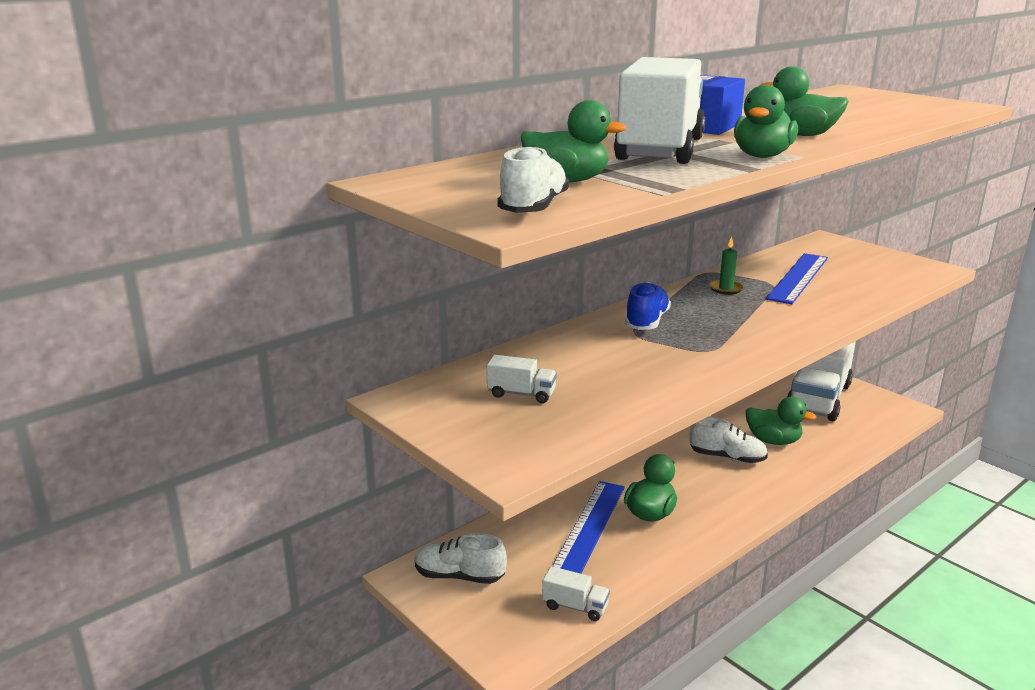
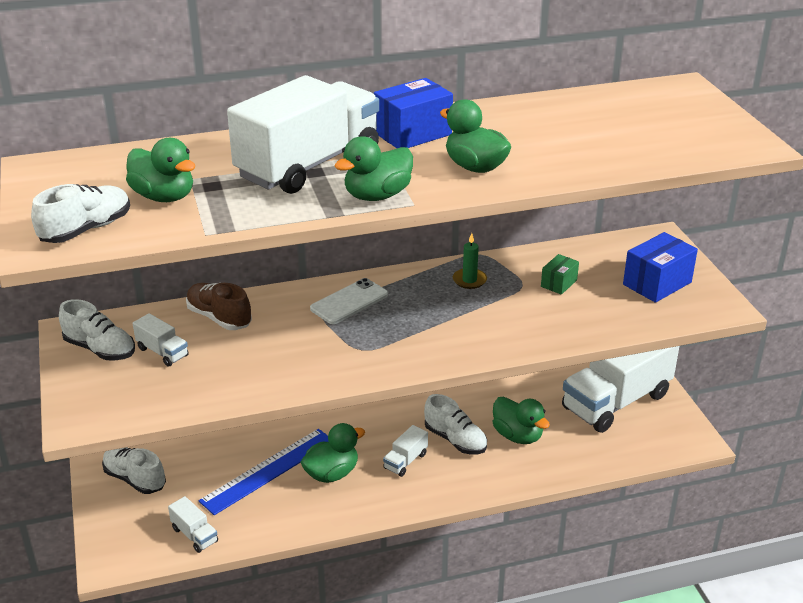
camera: 25 degrees right, 10 degrees up
(451, 406) = (100, 349): none -> white shoe
(542, 357) = (219, 318): none -> brown shoe
(646, 322) = (349, 302): blue shoe -> white phone
(704, 485) = (405, 461): none -> white truck
(798, 277) = (559, 283): blue ruler -> green box
(868, 264) = (657, 283): none -> blue box

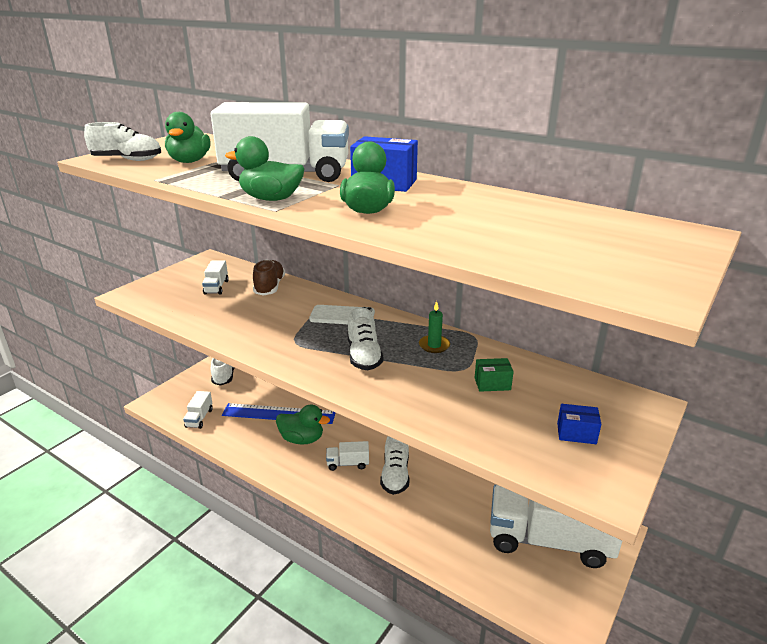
camera: 50 degrees right, 5 degrees down
(100, 349) = (200, 272): white shoe -> white shoe (364, 356)
(517, 436) = (437, 504): green duck -> none
(657, 283) = (576, 433): blue box -> blue box, size x0.57

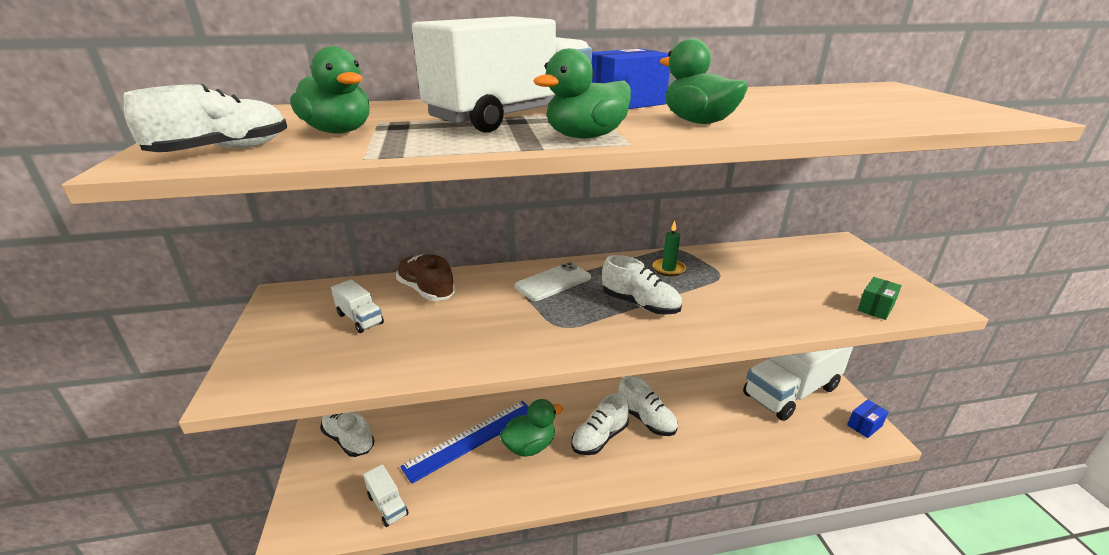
camera: 45 degrees left, 0 degrees up
(348, 463) = (600, 438): white truck -> white shoe
(492, 384) = (756, 275): green box -> green box (875, 308)
(576, 433) = (854, 279): blue box -> blue box (864, 425)

